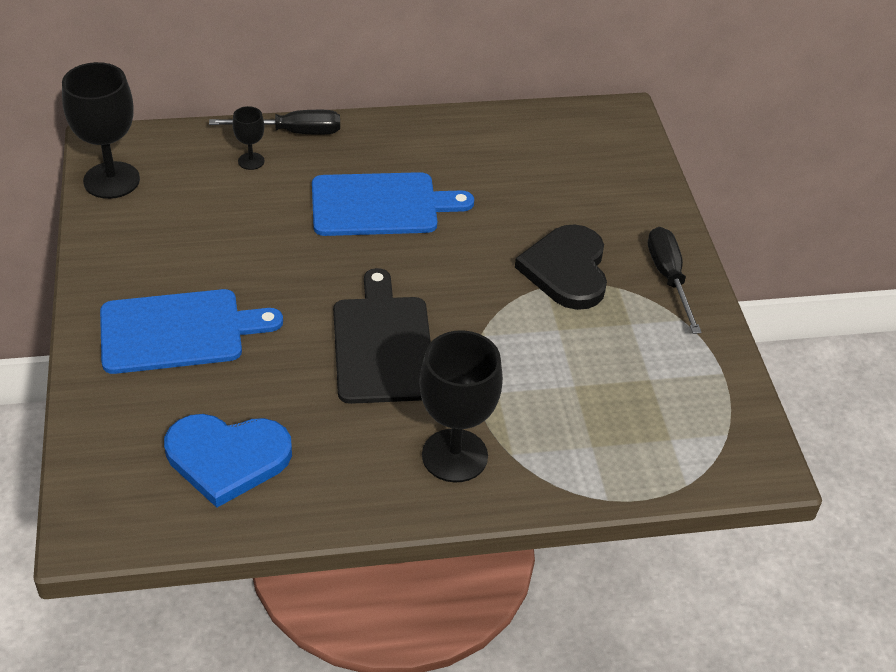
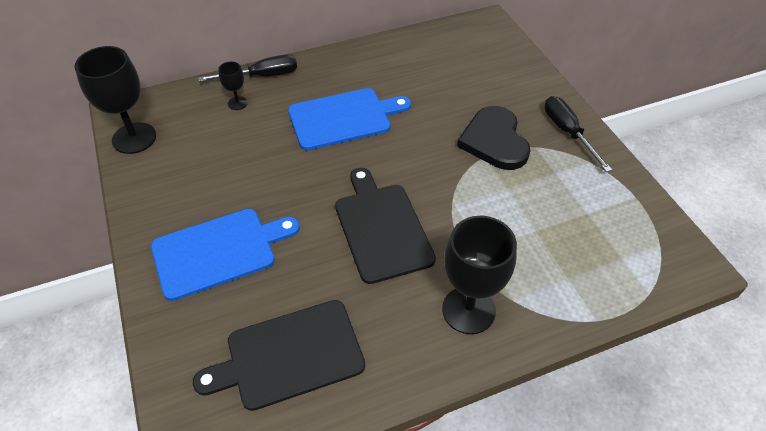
camera: 10 degrees left, 5 degrees up
(227, 458) = (289, 355): blue heart -> black cutting board

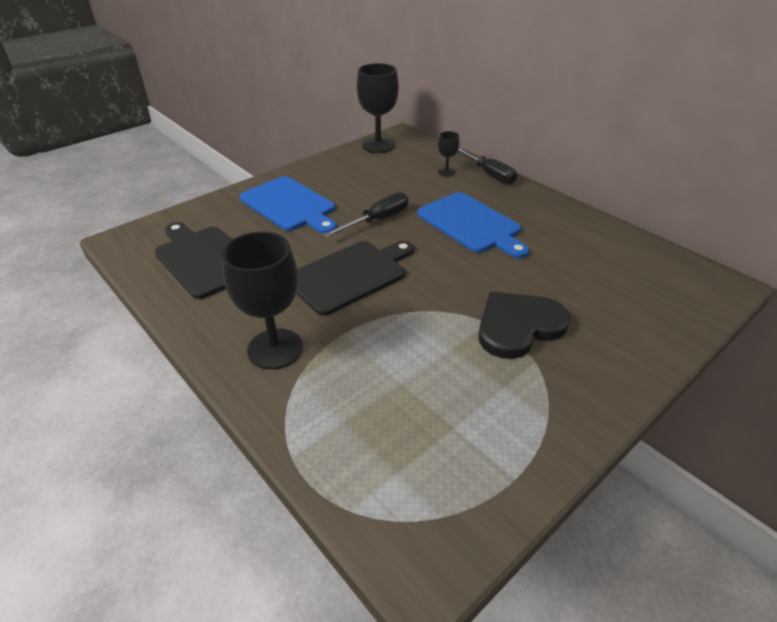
camera: 70 degrees right, 10 degrees down
(568, 132) = (585, 389): black screwdriver -> black screwdriver (377, 220)

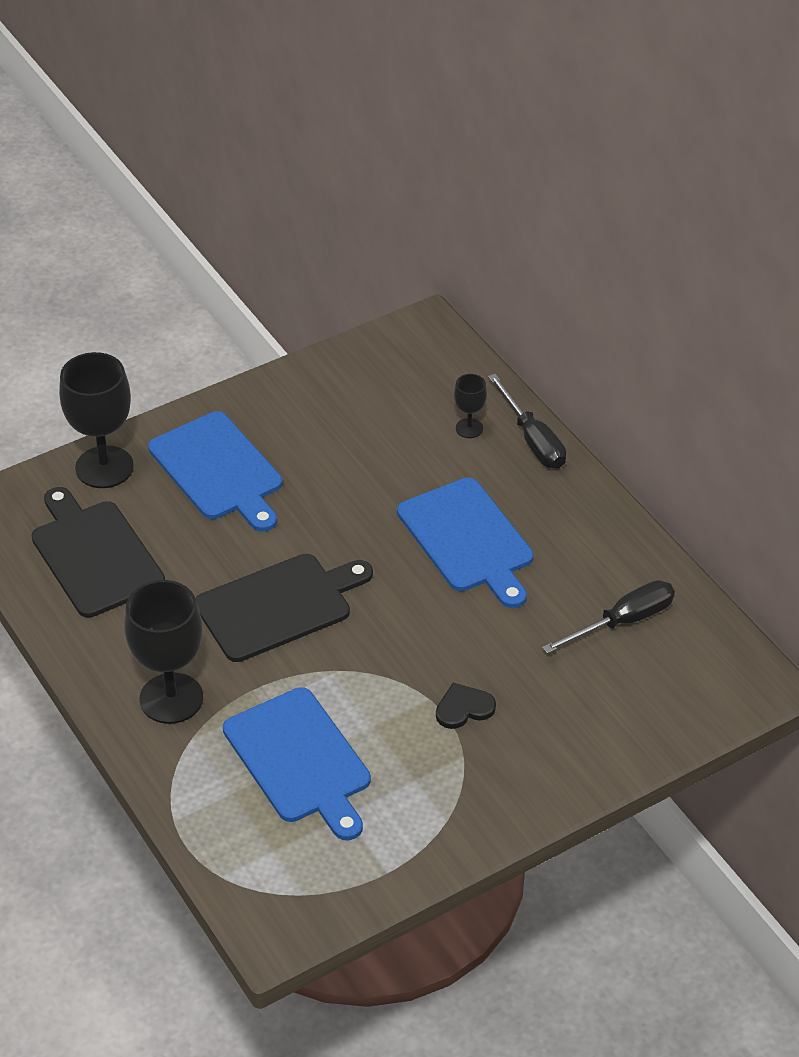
camera: 10 degrees right, 5 degrees up
(377, 220) = (337, 515): black screwdriver -> black screwdriver (623, 622)
(378, 145) = (379, 352): black goblet -> black goblet (104, 467)
(398, 384) = (300, 760): none -> blue cutting board
(518, 326) = (464, 708): black heart -> black heart, size x0.51

